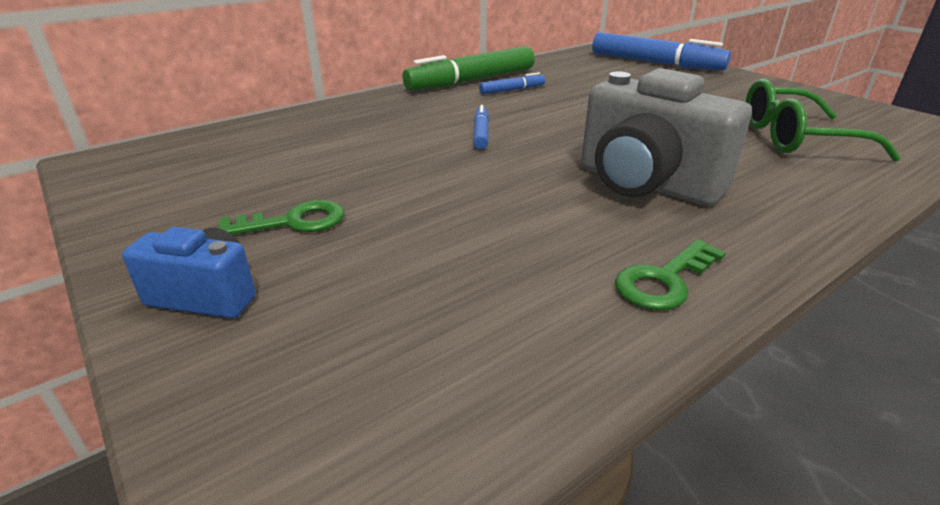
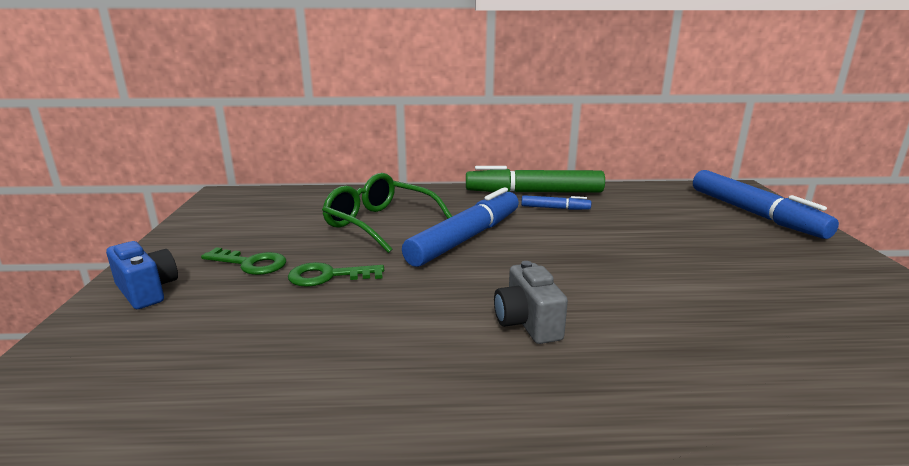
camera: 35 degrees right, 10 degrees down
(481, 133) = (466, 238): blue marker -> blue marker, size x2.16
(646, 184) = (527, 323): grey camera -> grey camera, size x0.54
(664, 281) = (396, 405): green key -> green key (327, 276)
(796, 138) = (786, 336): green glasses -> green glasses (381, 223)

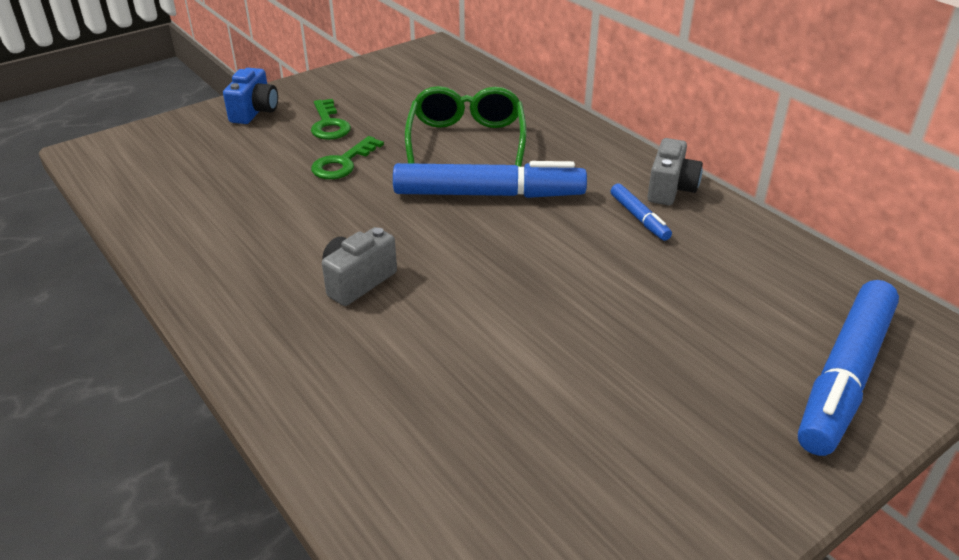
camera: 55 degrees right, 15 degrees up
(327, 276) = (342, 163): green key -> green key turned 105 degrees counterclockwise
(534, 192) = (670, 189): green marker -> grey camera

